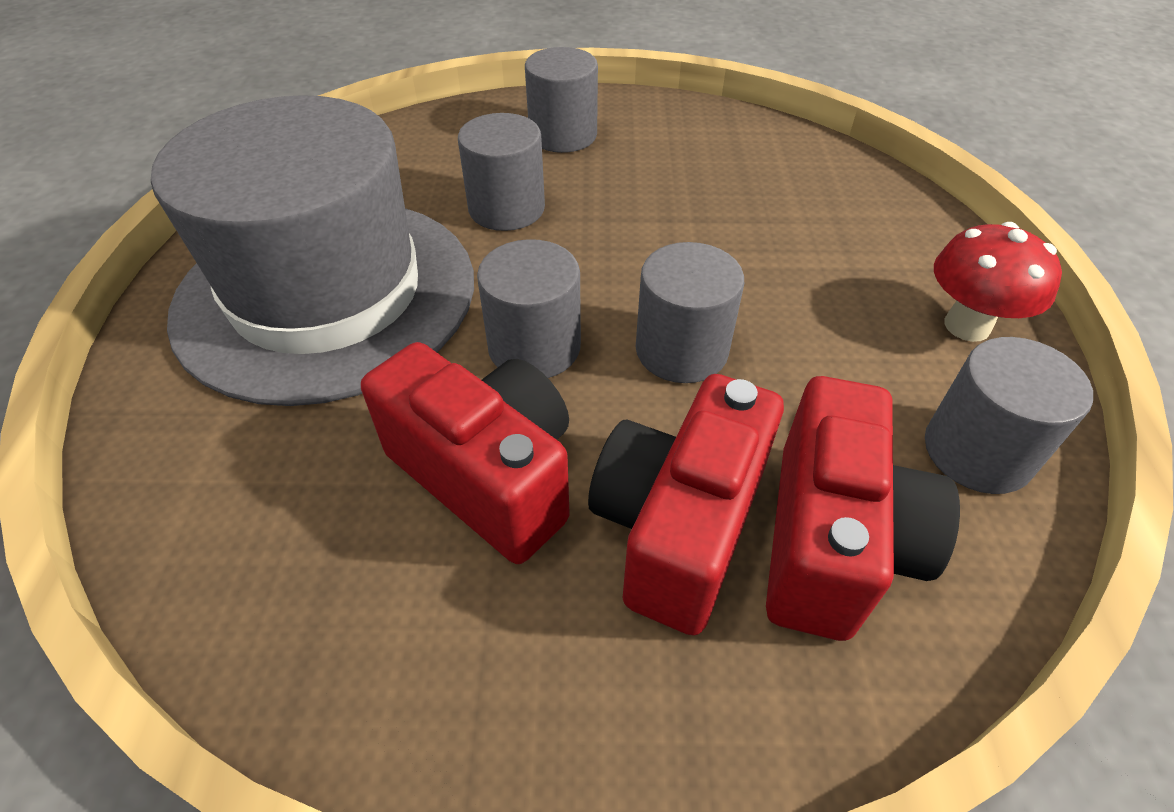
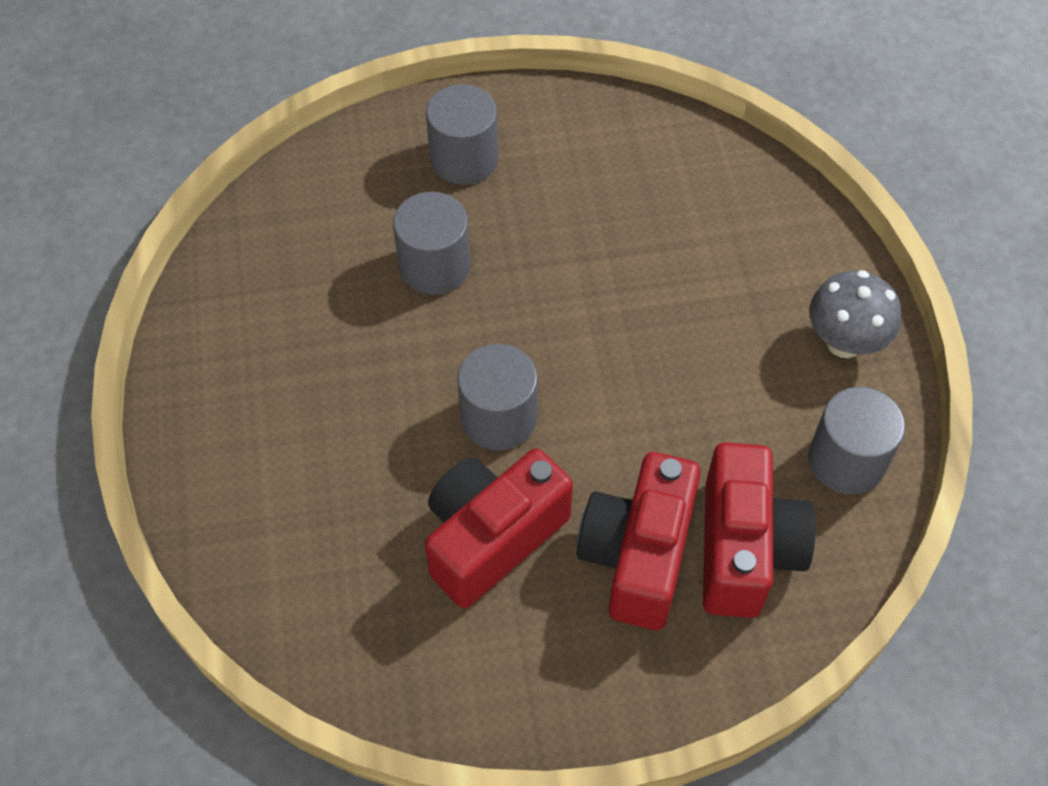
camera: 10 degrees left, 10 degrees up
(327, 294) = (305, 390): grey hat -> none
(487, 476) = (492, 538): red camera -> red camera turned 75 degrees counterclockwise
(681, 350) = (618, 402): grey cylinder -> none
(967, 326) = (844, 342): red mushroom -> grey mushroom

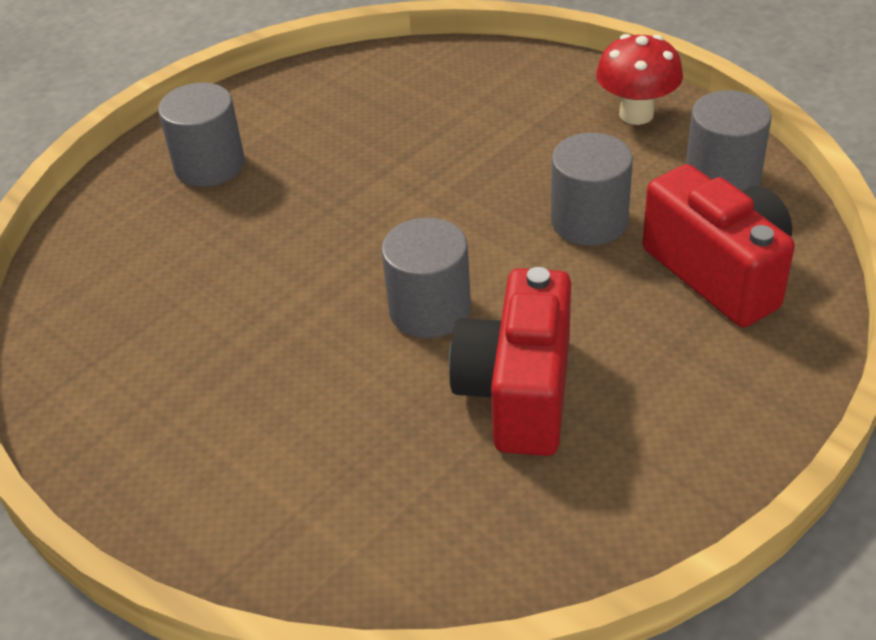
camera: 35 degrees left, 15 degrees down
(434, 266) = (260, 245): grey cylinder -> grey cylinder (589, 221)
(638, 556) = (647, 328): red camera -> none
(844, 342) = (636, 114): grey mushroom -> red mushroom

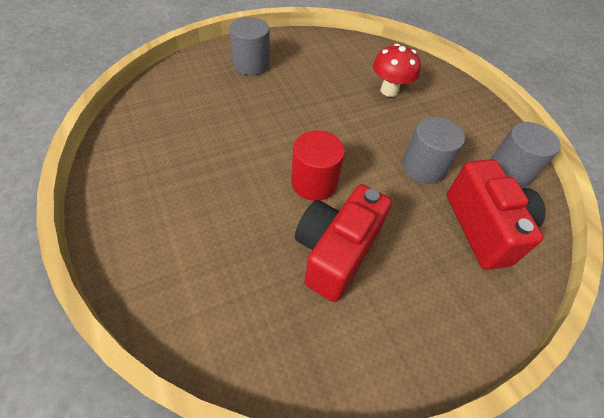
camera: 15 degrees right, 10 degrees up
(429, 310) = (314, 182): grey cylinder -> red cylinder
(636, 114) = (476, 117): red mushroom -> red mushroom (389, 90)

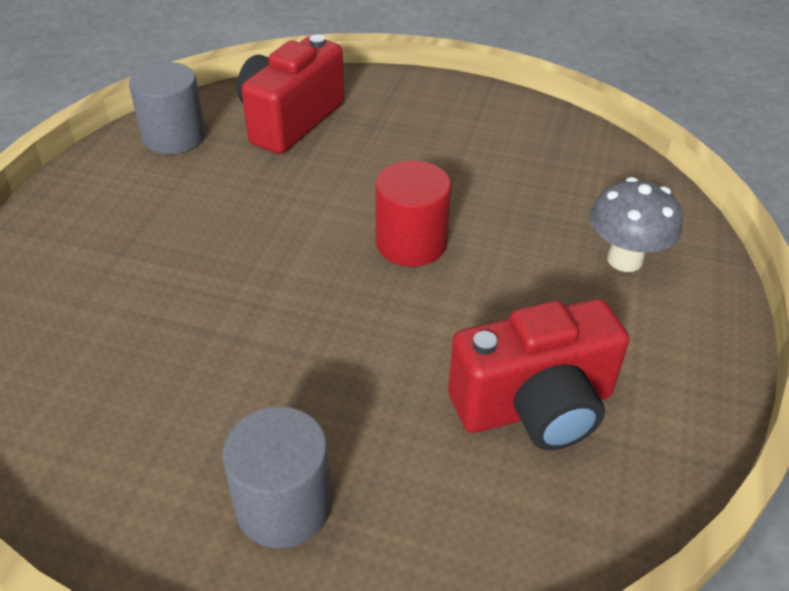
camera: 135 degrees left, 10 degrees down
(186, 248) = (624, 259): none -> grey mushroom
(335, 252) = (462, 177): red camera -> red camera (535, 406)
(389, 90) = (130, 297): red mushroom -> none
(423, 167) = (258, 188): grey cylinder -> none

